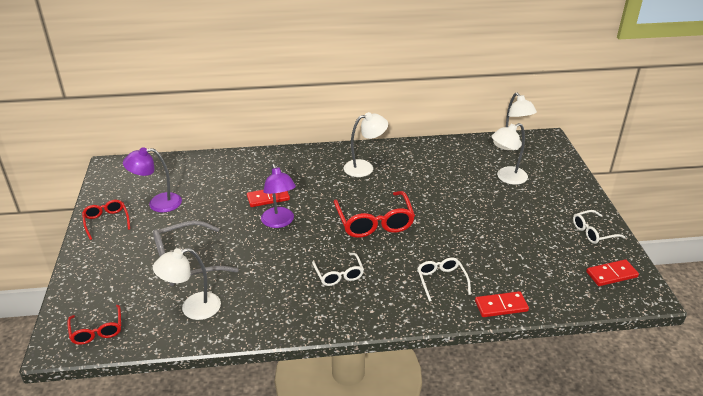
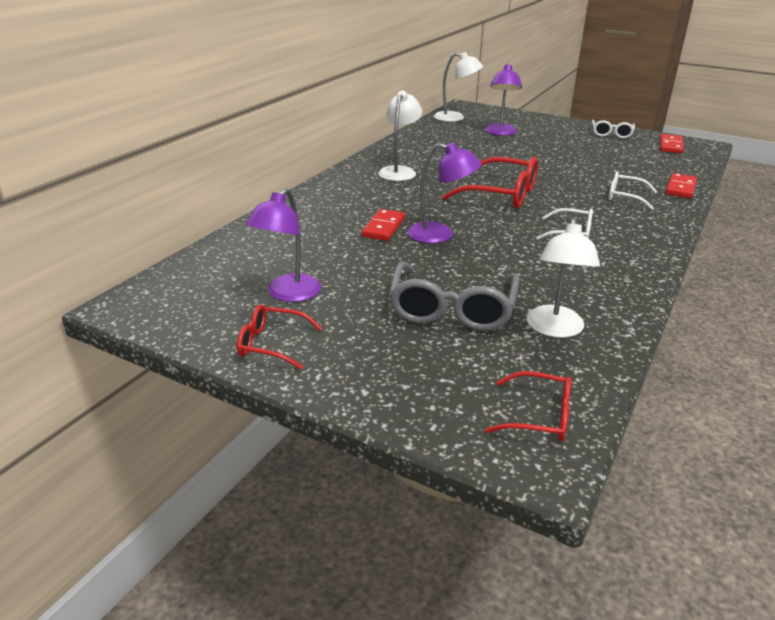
camera: 55 degrees left, 5 degrees down
(506, 177) = (500, 133): white lamp -> purple lamp

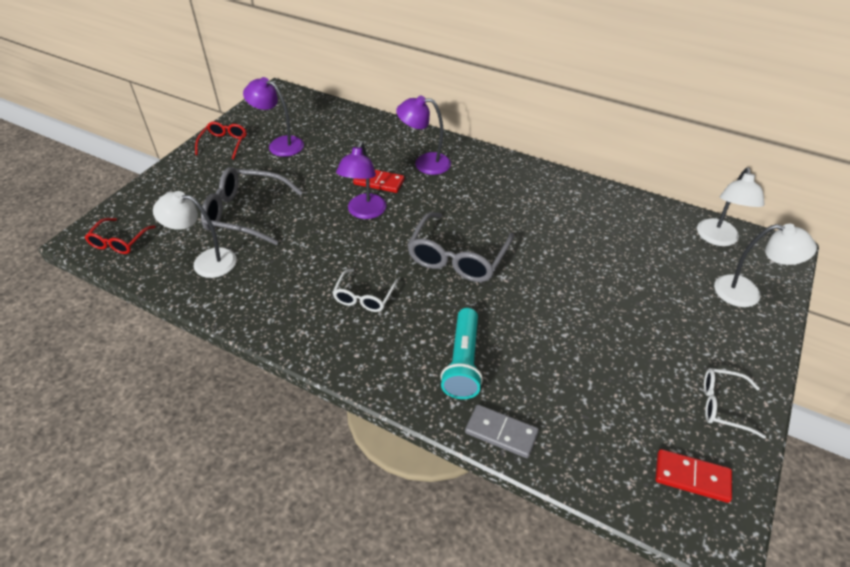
camera: 90 degrees right, 15 degrees up
(399, 171) = (509, 190): white lamp -> white lamp (747, 293)
(500, 133) = (671, 276): purple lamp -> purple lamp (424, 163)
(501, 194) = (458, 257): red glasses -> grey glasses
(625, 197) = (463, 362): white glasses -> turquoise flashlight
(680, 188) = (501, 433): red domino -> grey domino

